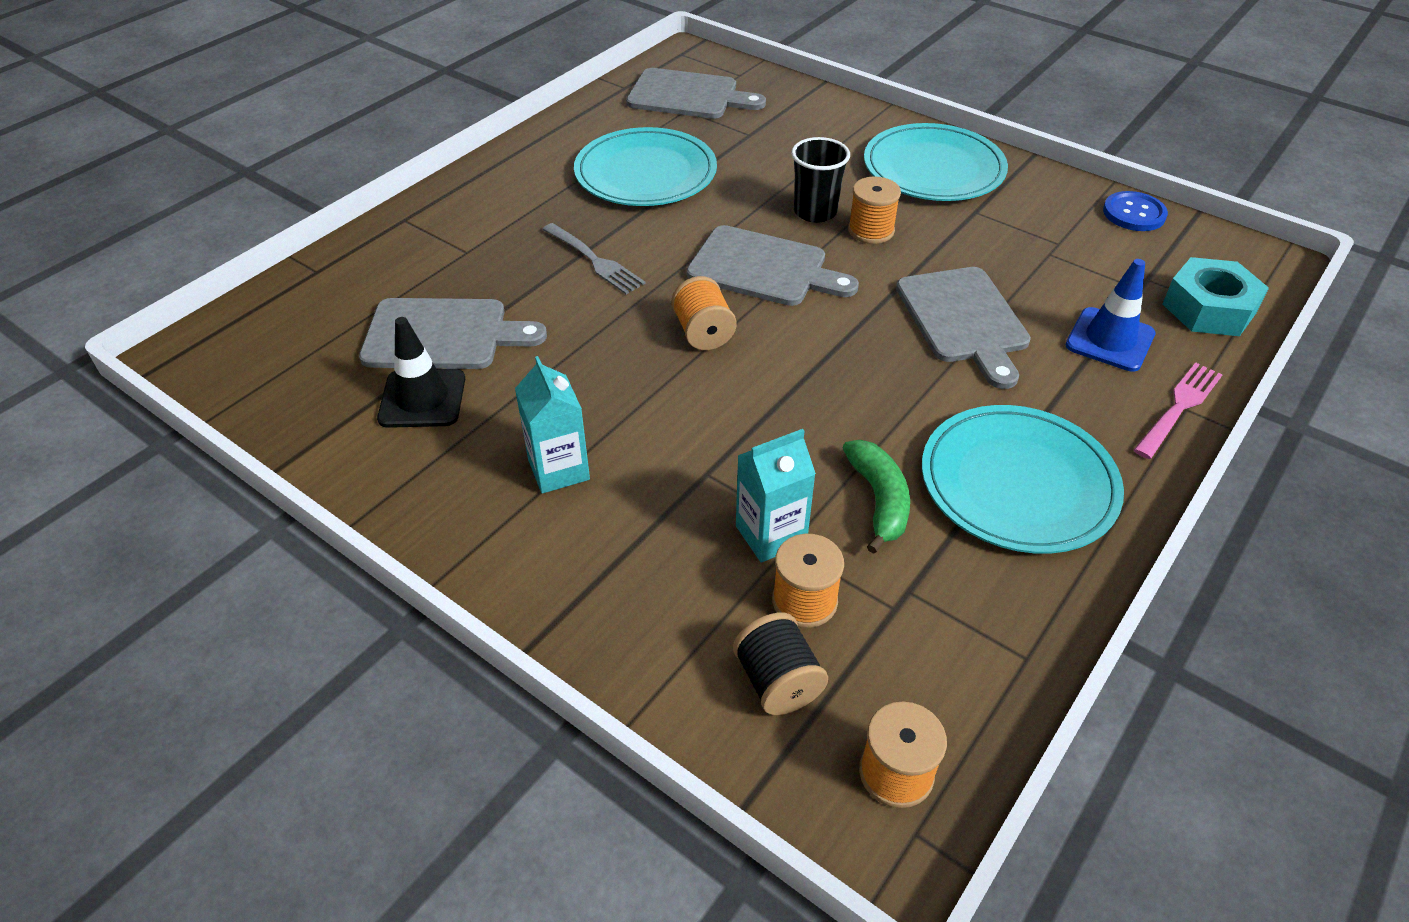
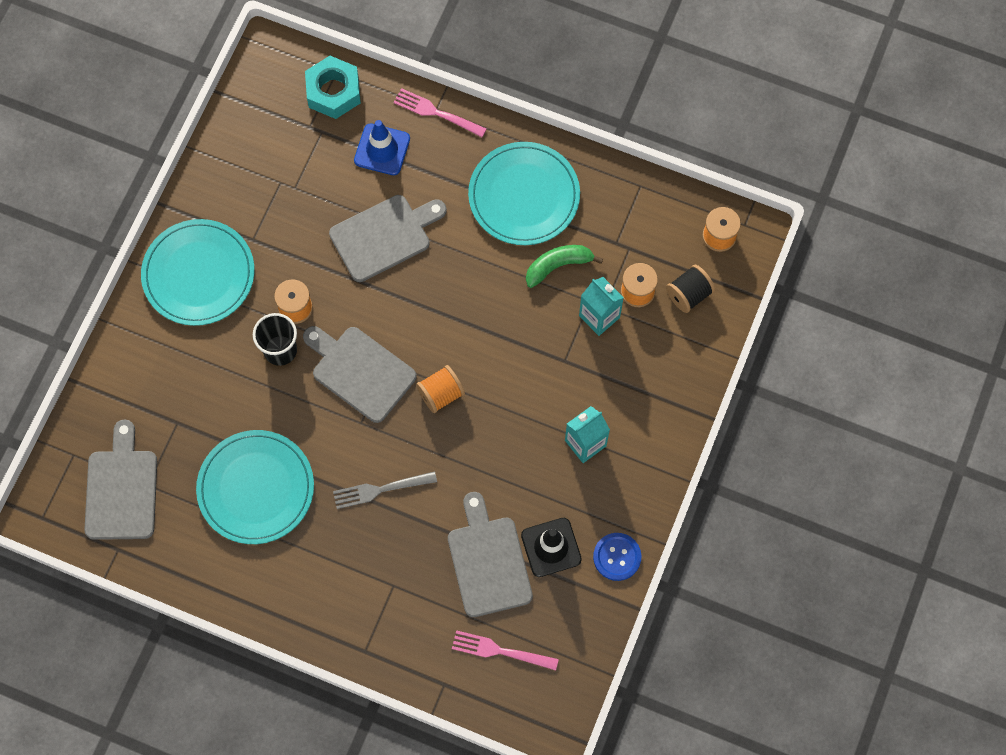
camera: 105 degrees left, 25 degrees up
(318, 324) = (500, 651): none -> pink fork
(594, 260) = (380, 489): grey fork -> grey fork turned 135 degrees counterclockwise
(764, 268) = (360, 371): grey cutting board -> grey cutting board turned 60 degrees counterclockwise
(1134, 213) = (229, 134): blue button -> blue button (617, 557)

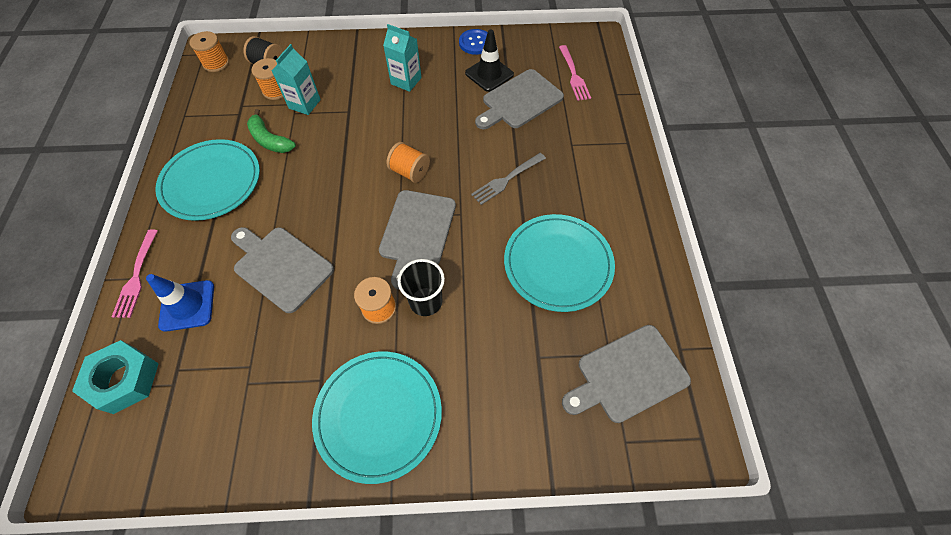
camera: 115 degrees left, 10 degrees down
(380, 489) = (507, 179): grey fork -> grey fork turned 90 degrees clockwise

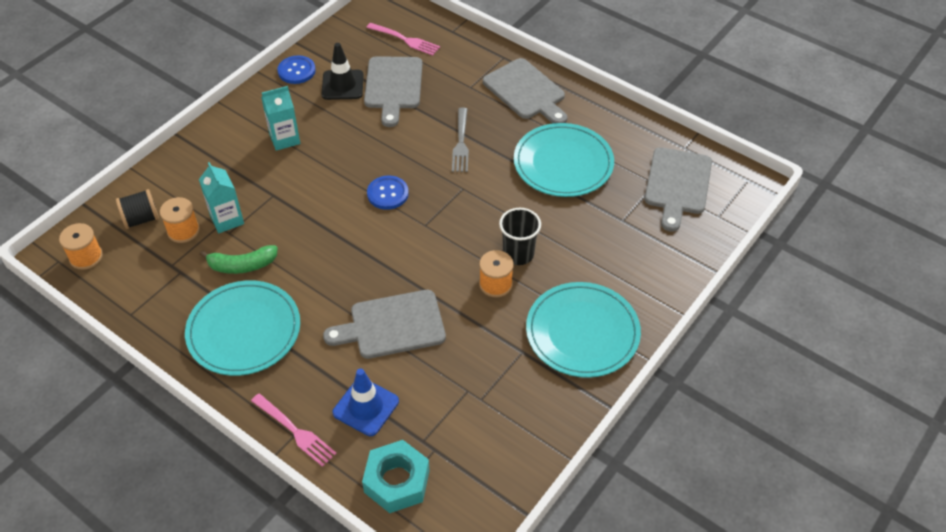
camera: 50 degrees left, 10 degrees down
(410, 172) = (387, 193): orange spool -> blue button
(417, 232) = (451, 223): grey cutting board -> grey cutting board (526, 91)

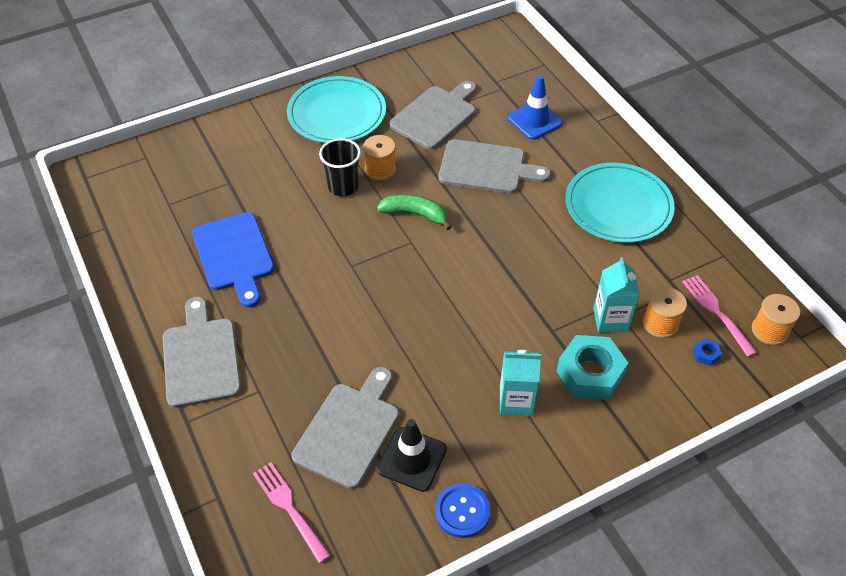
camera: 155 degrees left, 0 degrees up
(141, 219) = (706, 354): black spool -> blue nut
(242, 265) = (605, 265): green banana -> green banana (415, 214)
(295, 431) = (595, 123): pink fork -> pink fork (716, 312)
(387, 193) = (430, 287): blue button -> none
(397, 481) = (531, 73): turquoise nut -> turquoise nut (590, 373)
(461, 143) = (319, 318): grey fork -> none
(563, 163) = (234, 255): turquoise plate -> blue cutting board
(677, 184) = (150, 195): grey cutting board -> grey cutting board (436, 115)

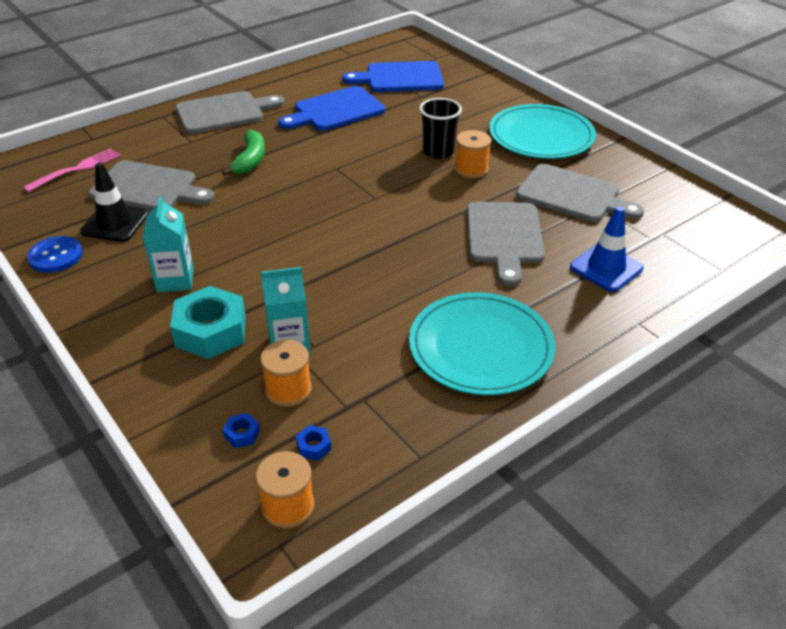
camera: 80 degrees right, 10 degrees down
(181, 193) = (400, 78): none -> blue cutting board
(415, 214) = (415, 196): green banana -> green banana (250, 160)
(716, 312) = (313, 446): pink fork -> blue nut

